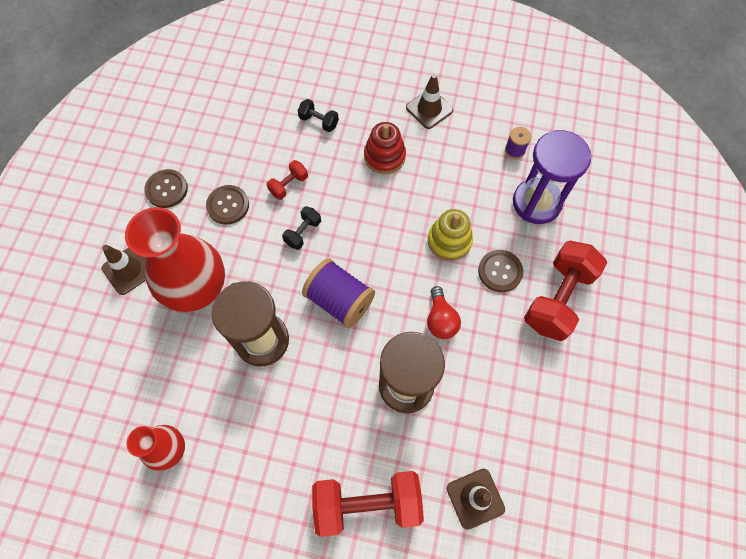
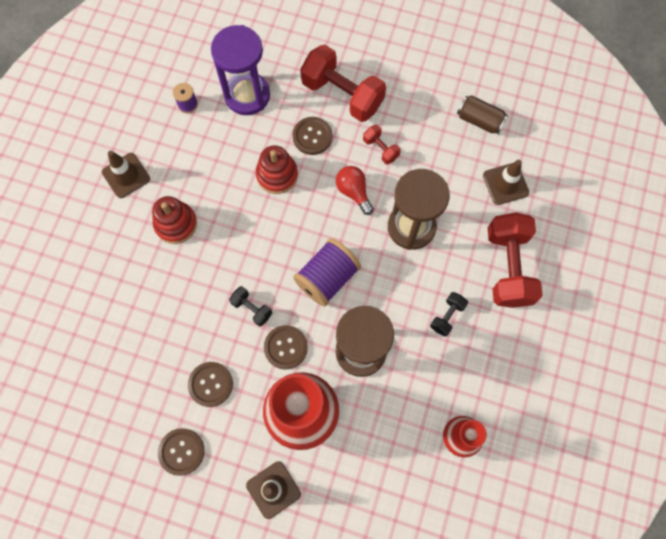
camera: 85 degrees left, 5 degrees up
(265, 267) = (285, 347): none -> brown button
(289, 185) = (195, 321): red dumbbell -> red dumbbell (380, 149)
(319, 121) = (121, 286): black dumbbell -> black dumbbell (447, 316)
(440, 320) = (353, 192): red light bulb -> red light bulb turned 120 degrees counterclockwise
(449, 241) = (277, 175): yellow stacking toy -> red stacking toy
(556, 462) = (479, 120): none -> brown can

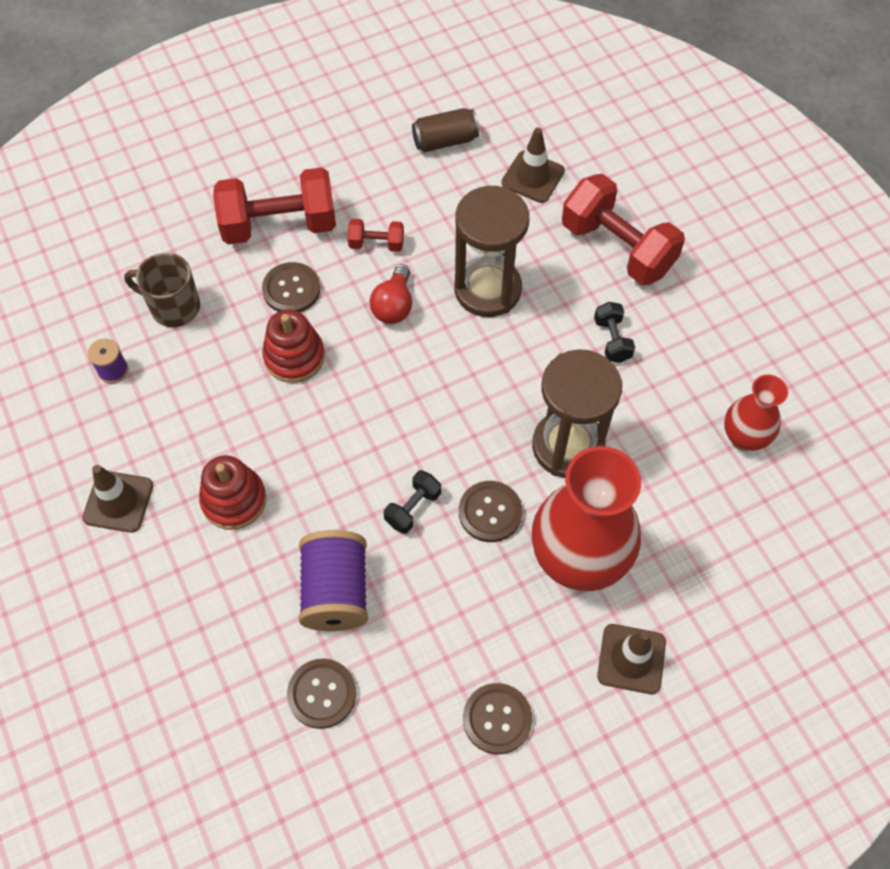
camera: 45 degrees left, 10 degrees down
(210, 384) = (452, 622): brown button -> brown button (322, 694)
(247, 95) = (173, 307): purple hourglass -> brown mug
(252, 308) = (413, 508): black dumbbell -> black dumbbell turned 45 degrees counterclockwise
(327, 278) = (458, 409): purple spool -> purple spool (336, 591)
(353, 192) = (394, 305): red light bulb -> red light bulb turned 90 degrees counterclockwise

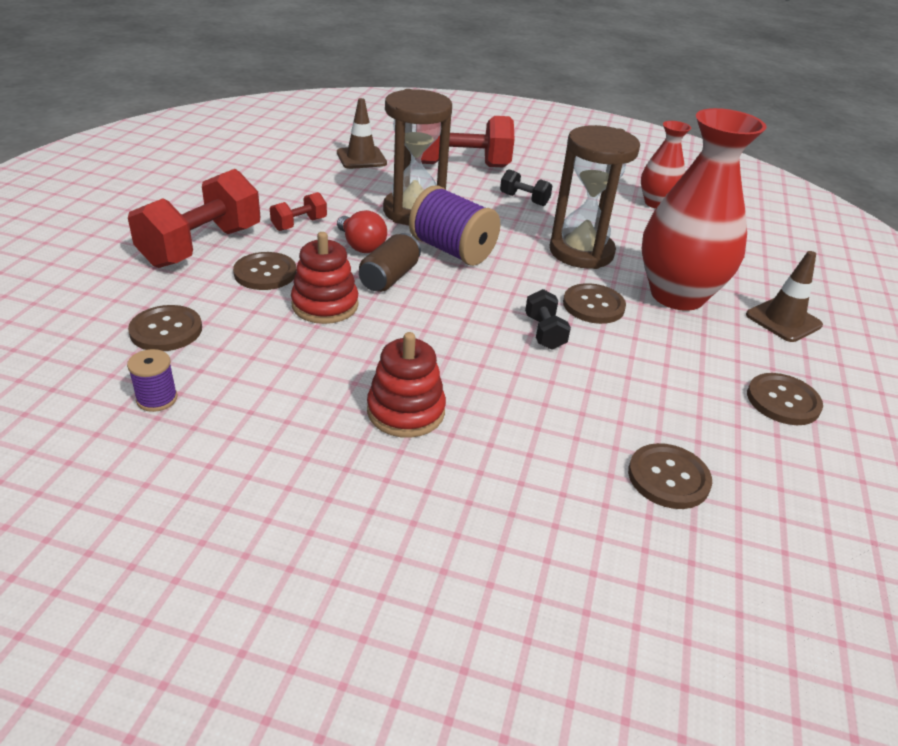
camera: 50 degrees left, 25 degrees down
(118, 501) = (296, 482): brown traffic cone -> none
(173, 307) = (166, 330): brown mug -> brown button
(336, 591) = (573, 411): purple spool -> purple spool (452, 250)
(445, 141) = (275, 164): brown can -> brown can (389, 277)

